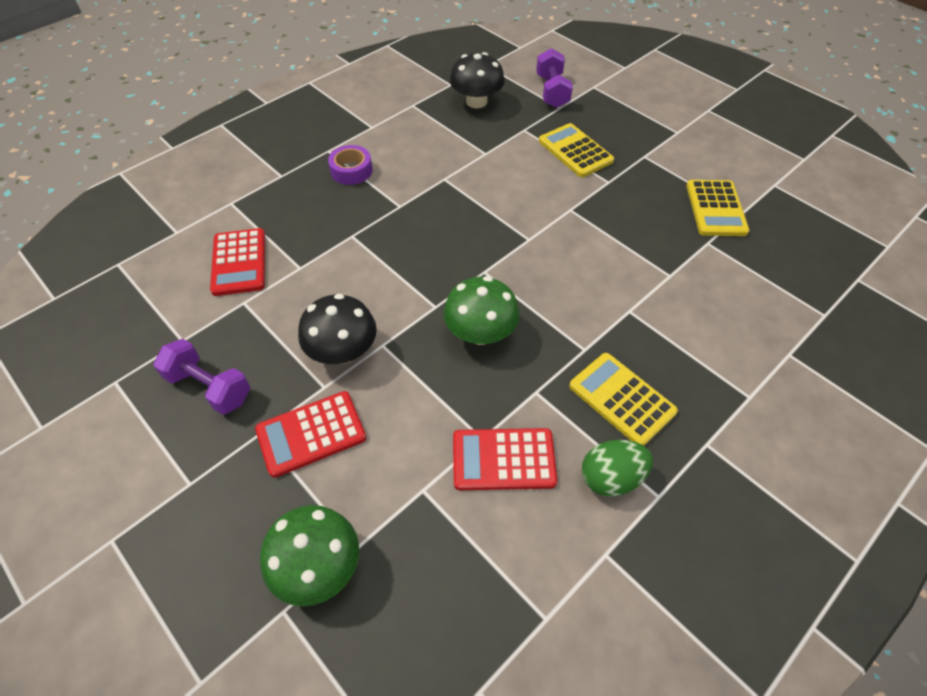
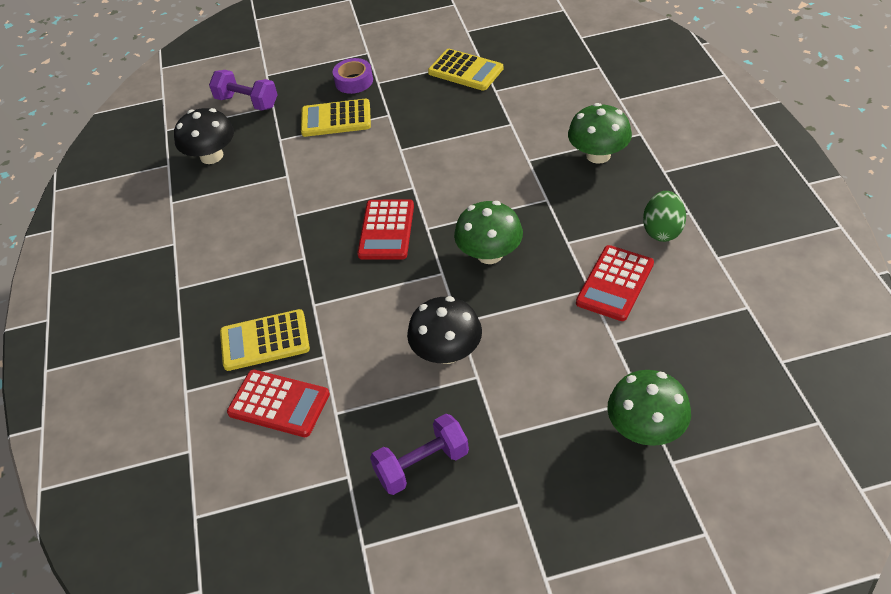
camera: 55 degrees left, 5 degrees down
(311, 434) = (520, 399): red calculator -> red calculator (386, 230)
(351, 170) = (224, 278): purple tape -> purple tape (354, 81)
(621, 399) = (602, 198): yellow calculator -> yellow calculator (265, 341)
(683, 369) = (598, 155): none -> green mushroom

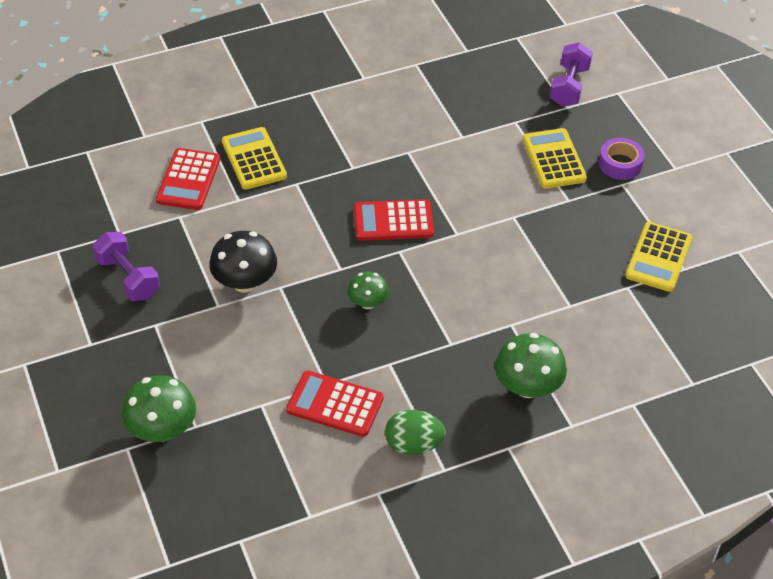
camera: 75 degrees right, 0 degrees up
(211, 156) = (483, 78): black mushroom -> none
(489, 254) = (368, 302): green mushroom -> green mushroom, size x0.61

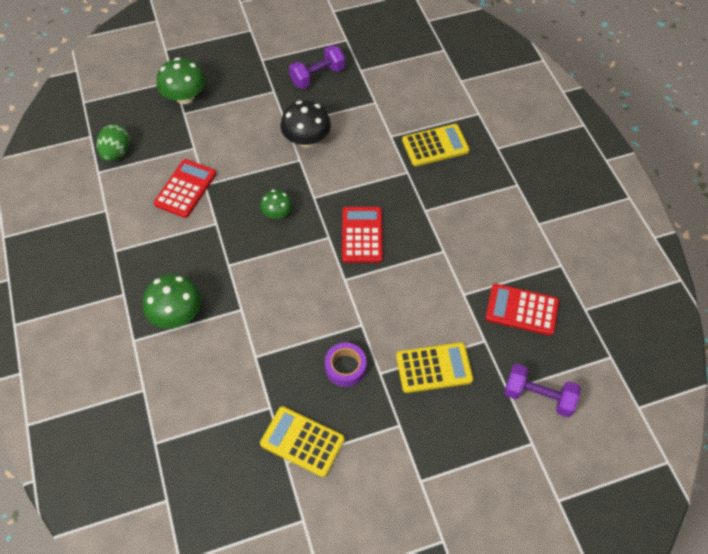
camera: 95 degrees right, 10 degrees up
(188, 180) = (413, 106): red calculator -> red calculator (522, 310)
(413, 445) = (140, 233): green egg -> green egg (117, 153)
(620, 164) = (427, 428): purple tape -> purple tape (345, 367)

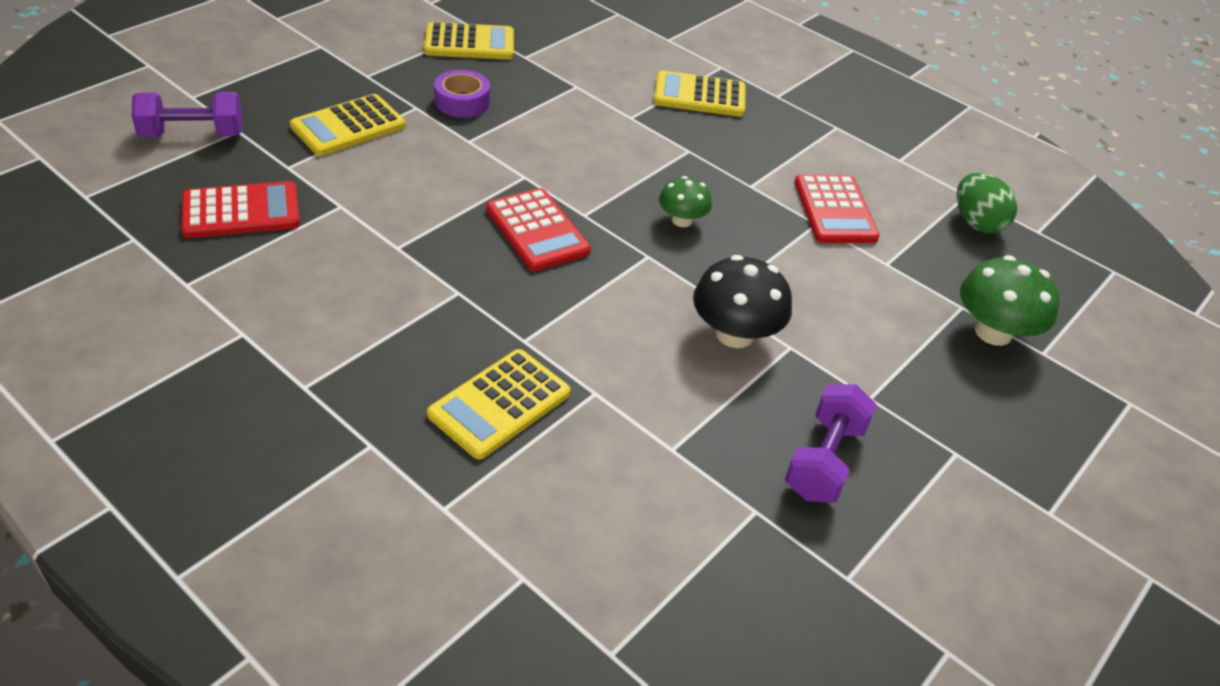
camera: 145 degrees right, 15 degrees down
(177, 314) = (699, 96): green mushroom -> yellow calculator

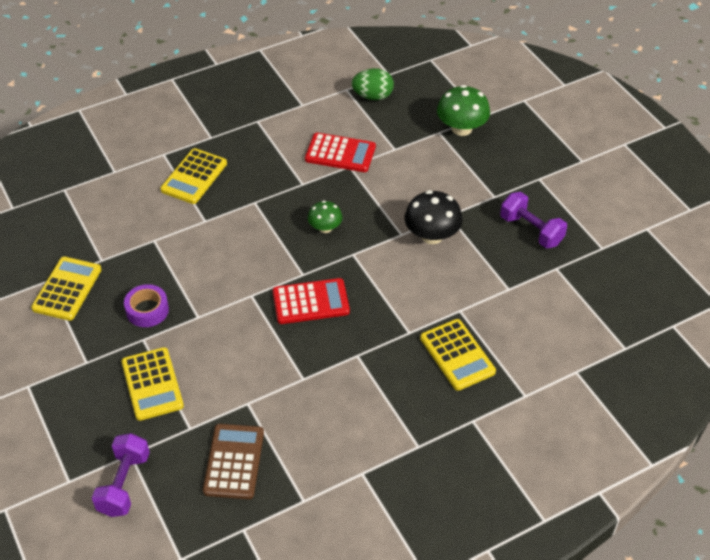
camera: 65 degrees left, 5 degrees up
(241, 211) = (234, 462): red calculator -> brown calculator

